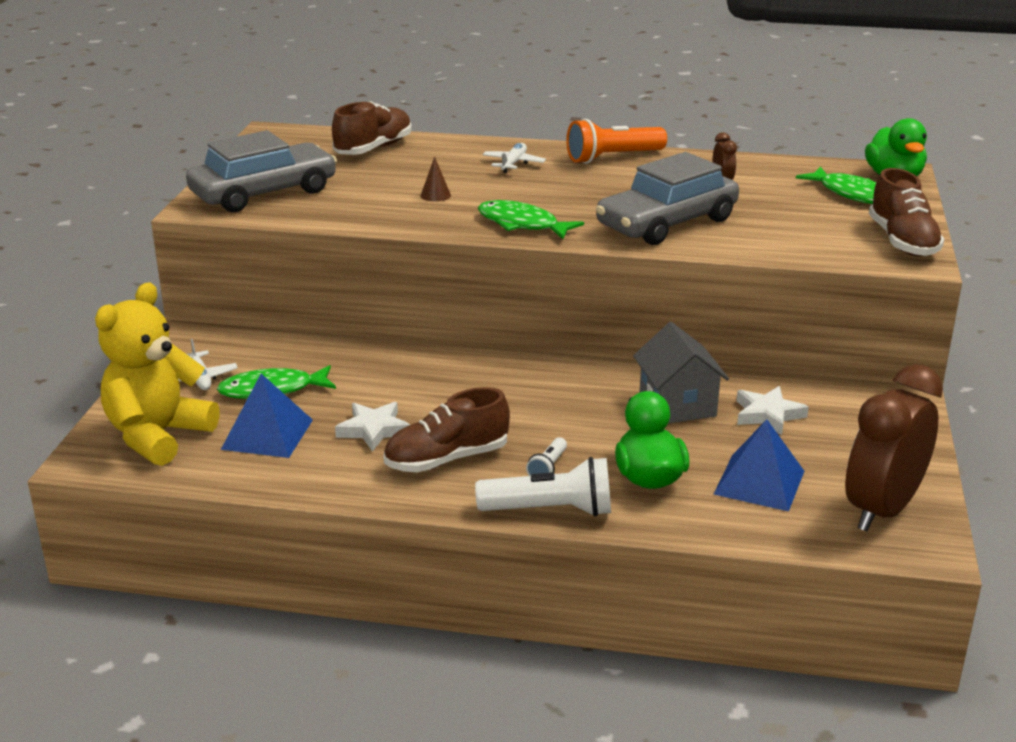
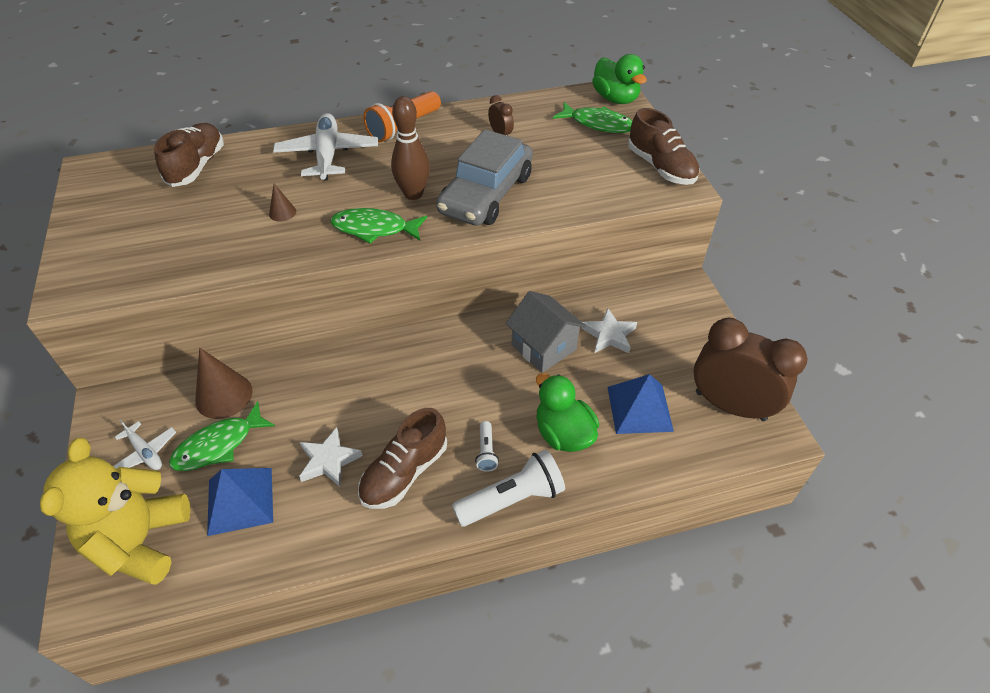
camera: 25 degrees left, 20 degrees up
(264, 193) = (122, 252): grey car -> none
(300, 357) = (224, 395): none -> brown cone
(513, 164) = (328, 155): white plane -> white plane, size x1.87
(584, 208) = (413, 194): none -> brown bowling pin
(882, 510) = (730, 405): brown clock -> brown clock turned 105 degrees clockwise

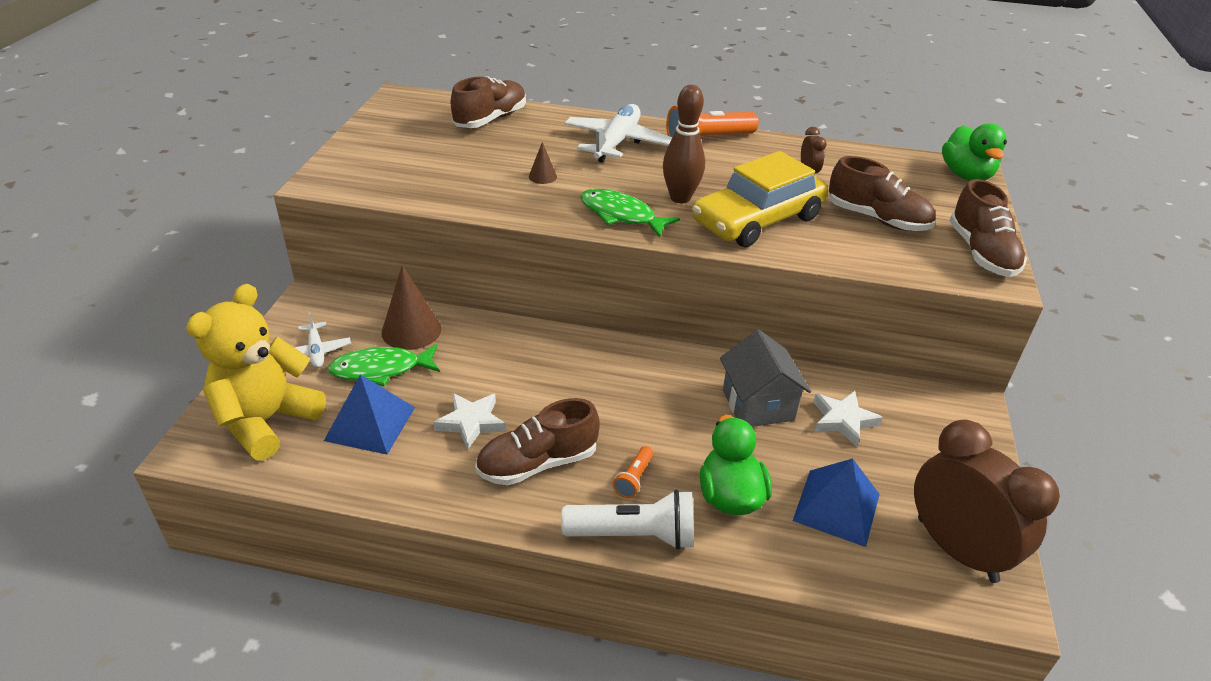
camera: 25 degrees right, 10 degrees down
(486, 194) = (757, 220): grey car -> yellow car
(486, 451) = (634, 479): white flashlight -> orange flashlight
(574, 162) = (877, 219): none -> brown shoe
(598, 124) = (929, 192): green fish -> none

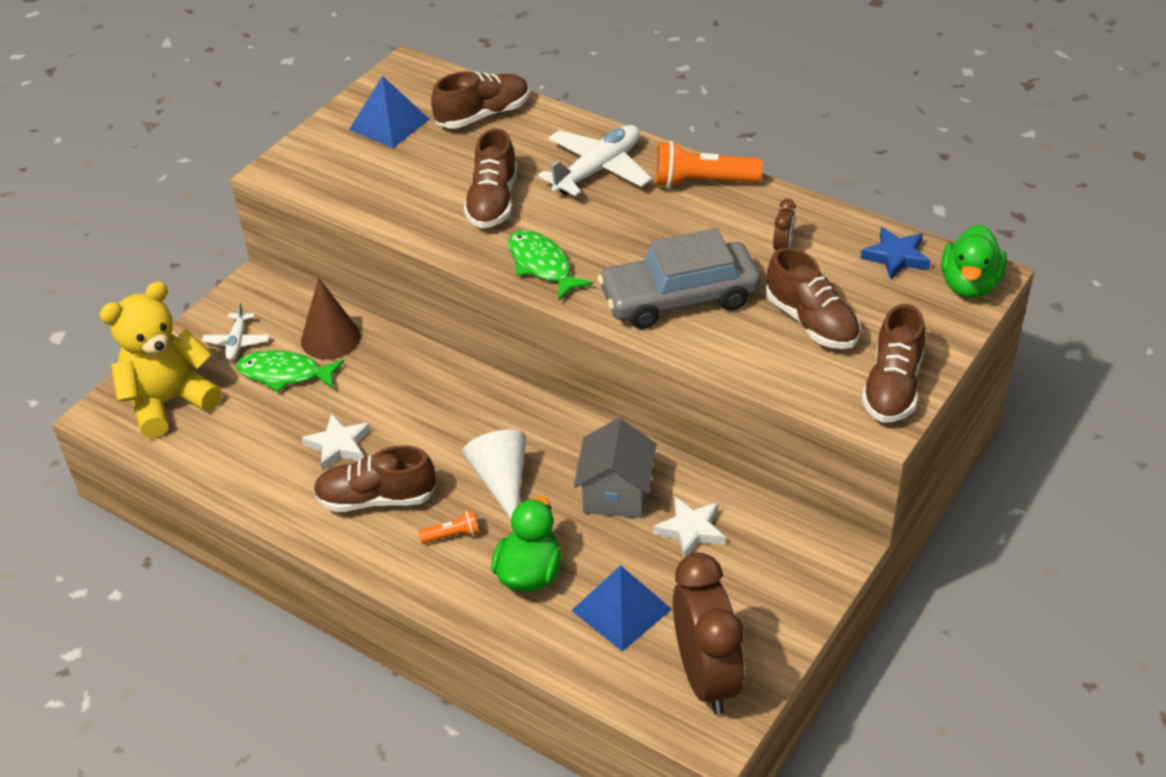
camera: 25 degrees right, 5 degrees up
(370, 423) = (252, 425): blue pyramid -> blue pyramid (389, 124)
(542, 176) = (493, 202): brown cone -> brown shoe
(634, 479) = (452, 535): orange flashlight -> orange flashlight turned 150 degrees counterclockwise
(634, 535) = (422, 584): white flashlight -> none
(648, 418) = (501, 481): none -> white cone
(680, 198) = (617, 255): brown bowling pin -> none
(757, 220) = (679, 298): yellow car -> grey car
(897, 166) = (896, 257): none -> blue star

